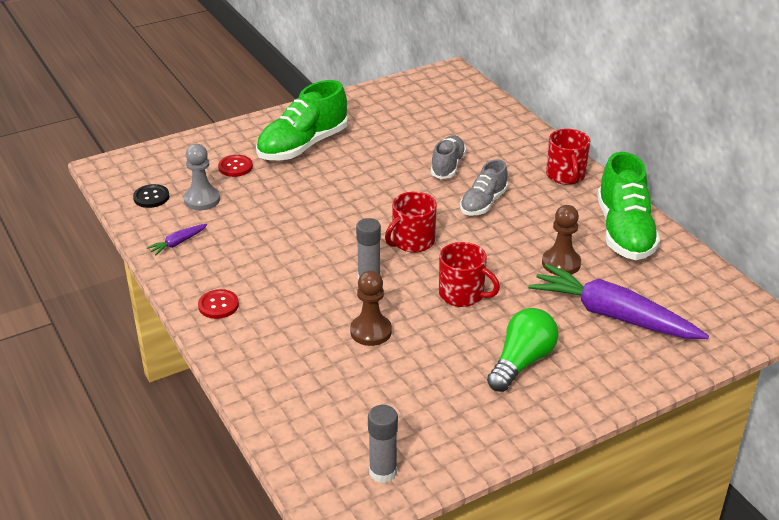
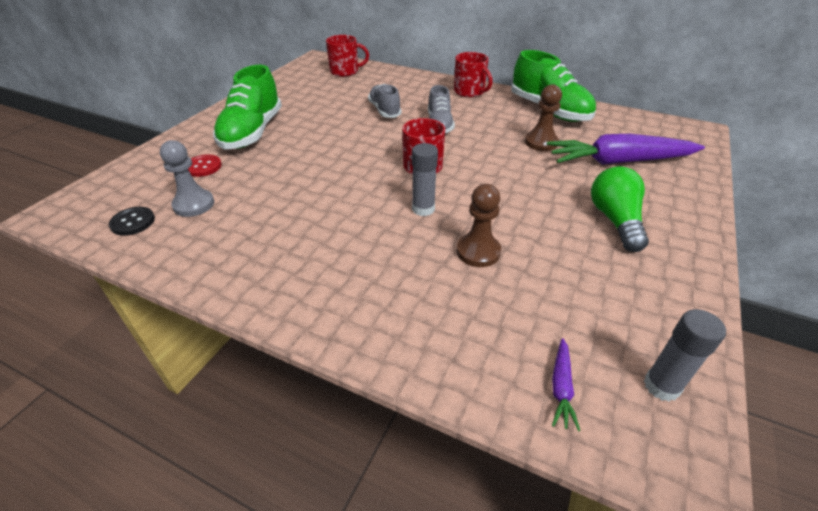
camera: 35 degrees left, 5 degrees up
(178, 243) = (203, 253): purple carrot -> purple carrot (561, 387)
(218, 305) = (308, 296): red button -> none
(462, 294) = (508, 190): red mug -> red mug (345, 71)

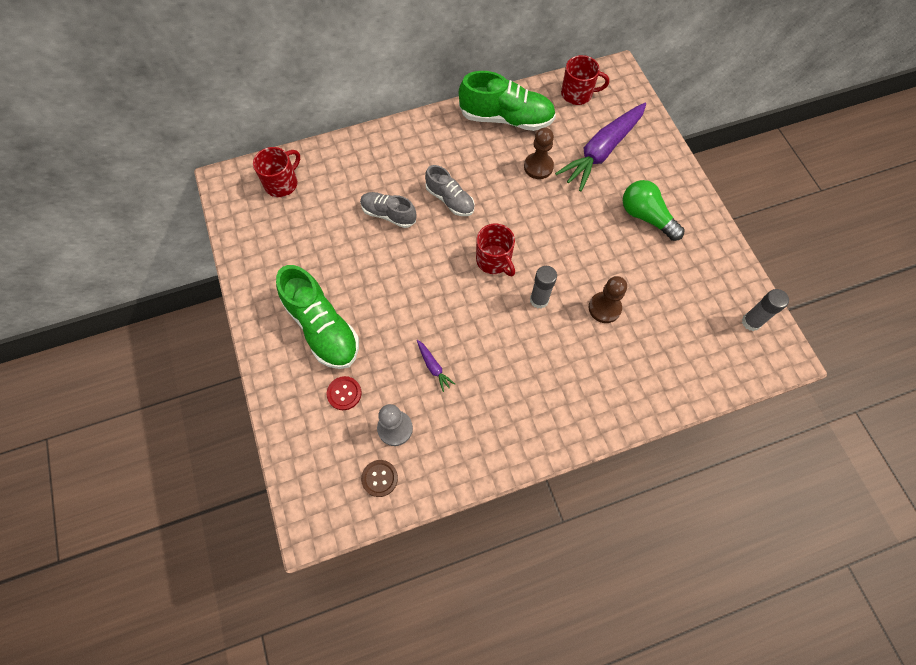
camera: 45 degrees left, 25 degrees up
(133, 222) = (379, 478): black button -> brown button
(469, 92) = (423, 135): red mug -> red mug (577, 94)
(561, 387) = (718, 361): purple carrot -> purple carrot (433, 367)

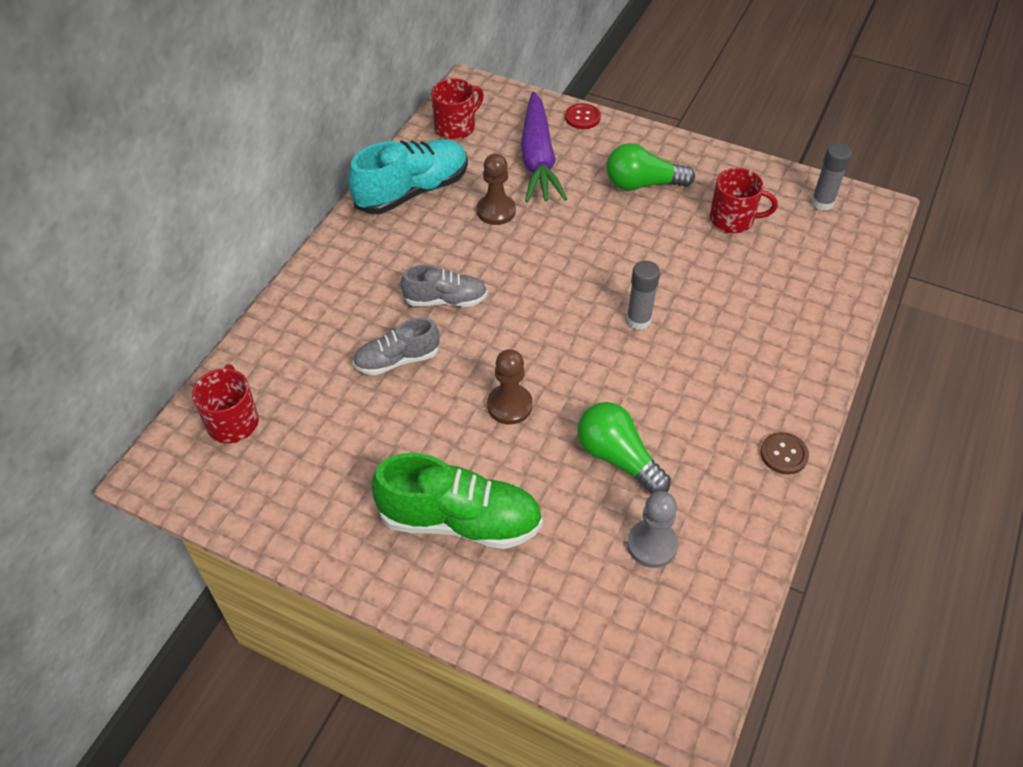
camera: 45 degrees left, 15 degrees down
(344, 393) = (562, 560): red button -> red button (582, 117)
(379, 478) = (695, 603): brown button -> brown button (784, 454)
(433, 367) = (617, 458): purple carrot -> green light bulb
(494, 260) = (555, 319): red mug -> red mug (733, 219)
(506, 118) = (412, 191): green shoe -> turquoise shoe
(604, 308) = (701, 282): brown pawn -> brown pawn (509, 405)

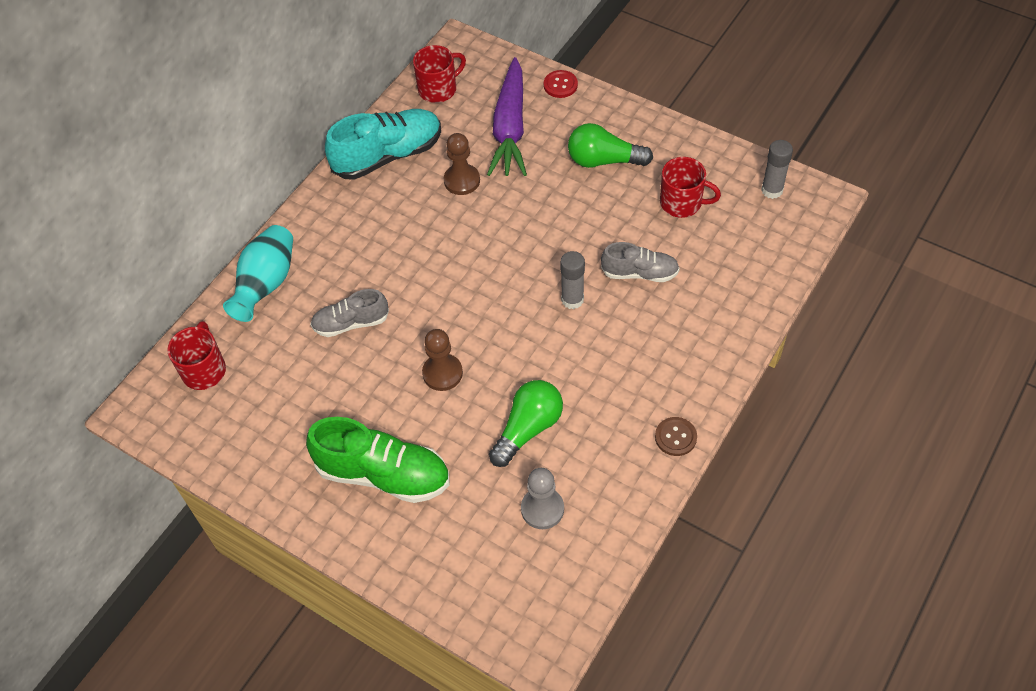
camera: 10 degrees right, 5 degrees up
(295, 326) = (266, 284): none -> turquoise vase
(445, 300) = (402, 268): grey shoe -> grey shoe (640, 273)
(617, 458) = (528, 429): green light bulb -> green light bulb turned 75 degrees clockwise

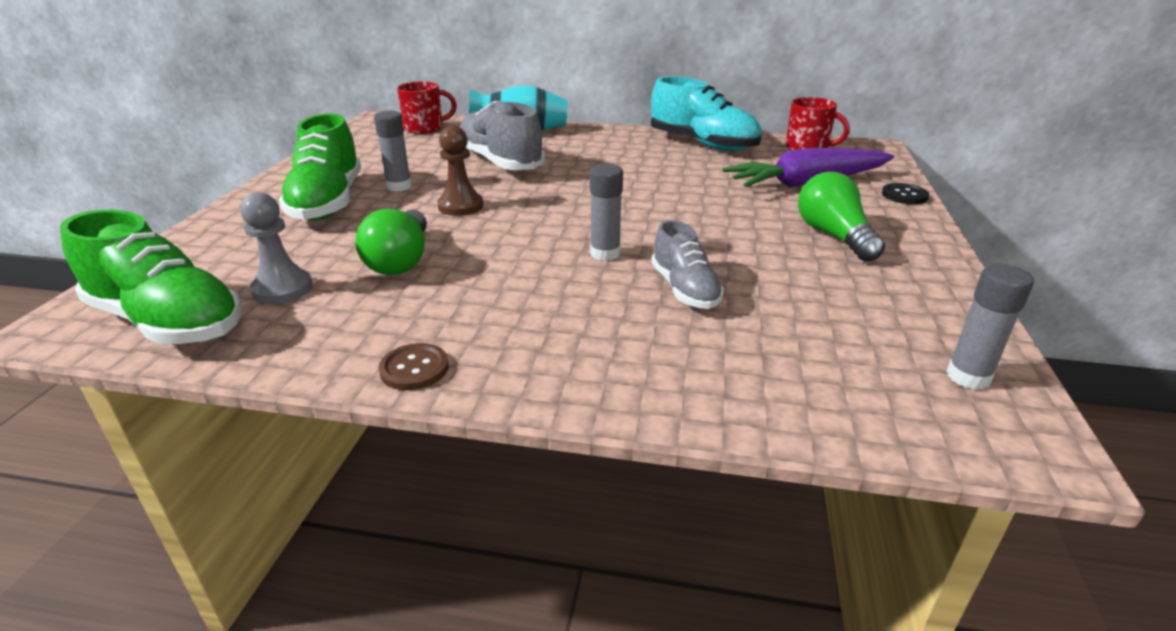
camera: 65 degrees right, 25 degrees down
(351, 323) = (500, 162): grey shoe -> grey shoe, size x1.68
(372, 414) = (399, 186): none -> grey glue stick
(462, 181) = (710, 174): brown pawn -> none
(528, 429) = (401, 260): green light bulb -> green light bulb turned 75 degrees clockwise
(560, 85) = (904, 195): red button -> black button
(563, 581) = (168, 322): none -> green shoe
(682, 203) = (837, 299): red mug -> none

